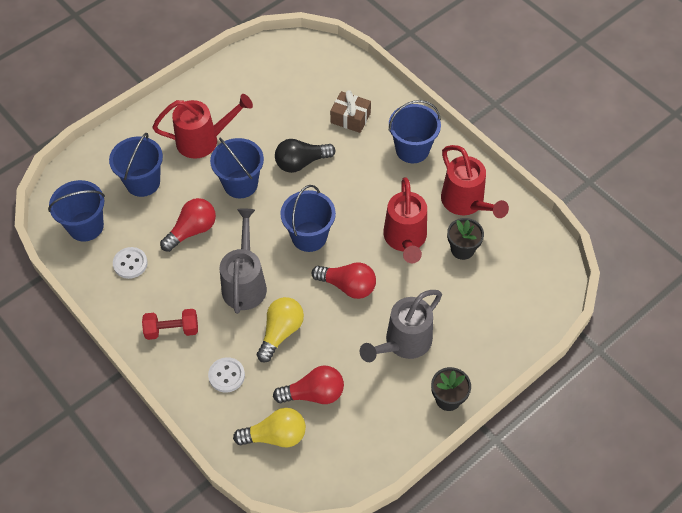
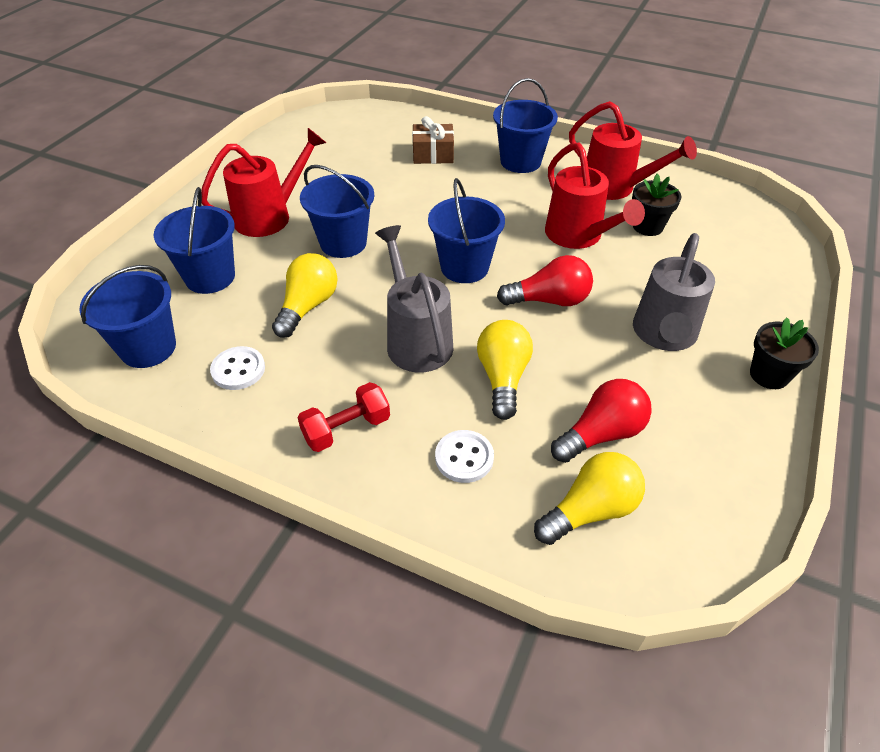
camera: 25 degrees left, 10 degrees down
(192, 230) = (308, 306): red light bulb -> yellow light bulb
(301, 163) = (404, 204): black light bulb -> none

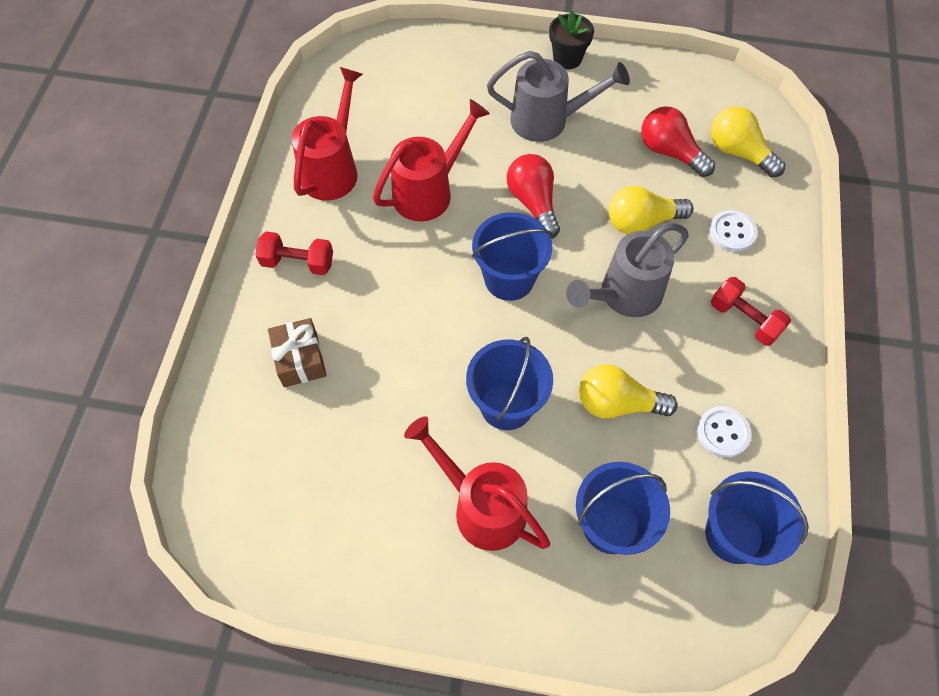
camera: 105 degrees left, 15 degrees up
(520, 161) = (298, 262): blue bucket -> red dumbbell
(647, 226) = (396, 138): black flower pot -> none

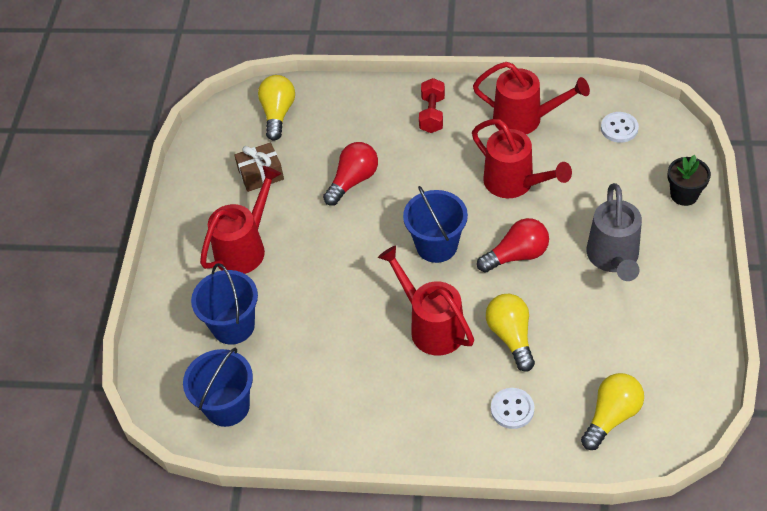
camera: 90 degrees right, 10 degrees down
(300, 359) = (351, 130): brown gift -> brown gift (261, 174)
(506, 405) = (324, 254): blue bucket -> none
(567, 58) = (697, 268): black flower pot -> black flower pot (684, 195)
(617, 403) = (331, 326): yellow light bulb -> yellow light bulb (278, 114)
(623, 295) = (431, 326): grey watering can -> red watering can
(670, 152) = (598, 357): red light bulb -> red light bulb (353, 181)
(723, 433) = (310, 399): white button -> white button (619, 128)
(744, 319) = (419, 417): red dumbbell -> none

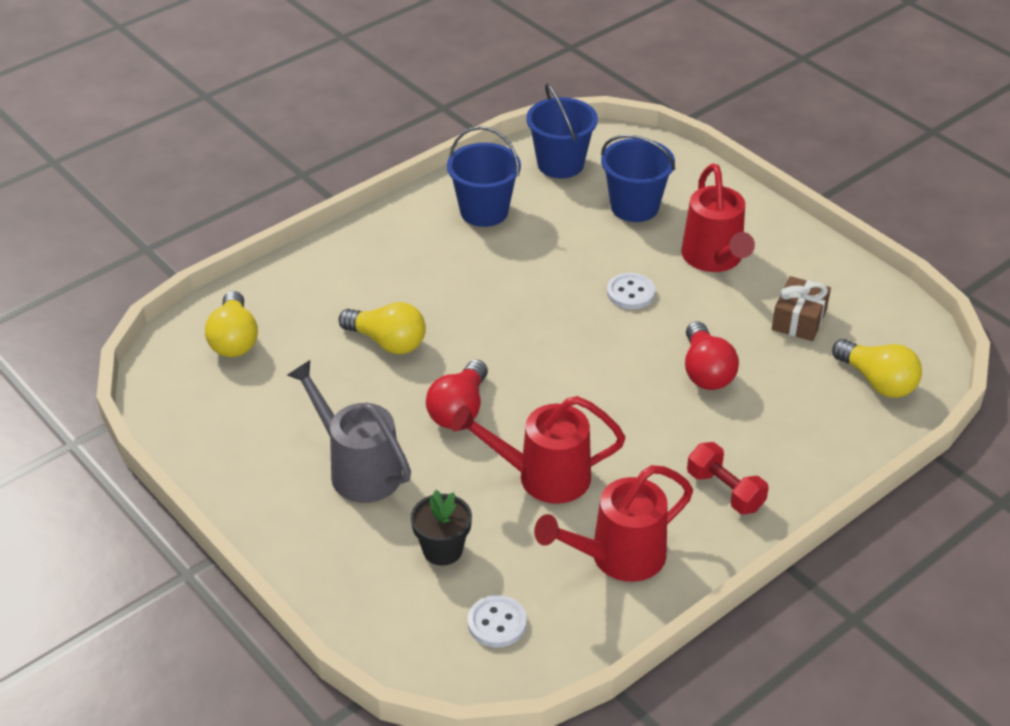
camera: 130 degrees right, 10 degrees down
(431, 326) = (469, 306): red watering can -> none
(436, 245) = (547, 369): blue bucket -> blue bucket (484, 211)
(512, 409) = (328, 294): white button -> white button (630, 293)
(684, 195) = (342, 589): black flower pot -> black flower pot (442, 550)

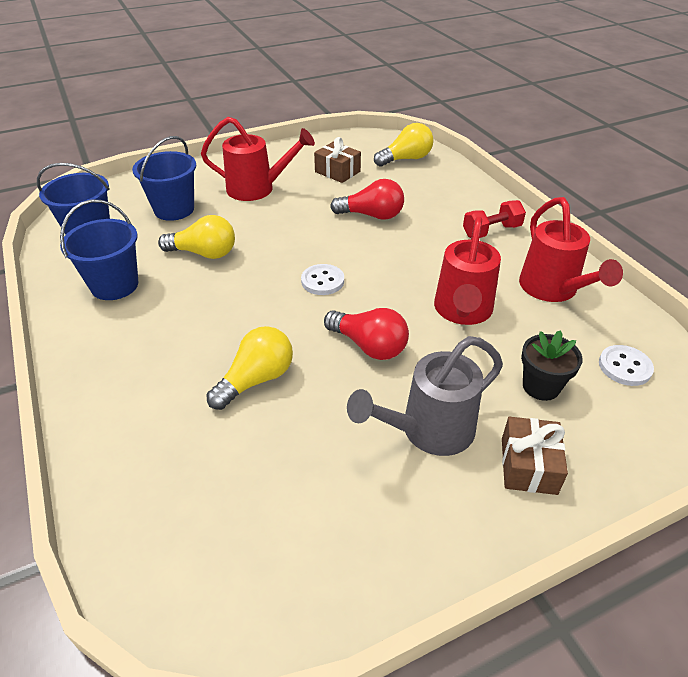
camera: 75 degrees left, 0 degrees up
(234, 339) = (182, 518): yellow light bulb -> yellow light bulb (204, 253)
(335, 543) = (528, 465): none -> brown gift
(630, 293) = (271, 230): white button -> white button (322, 281)

